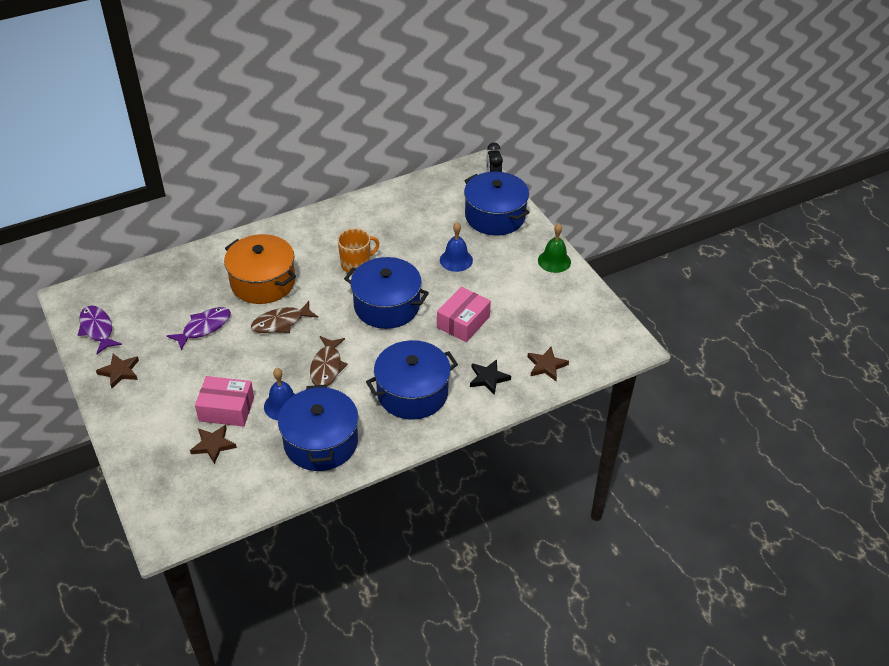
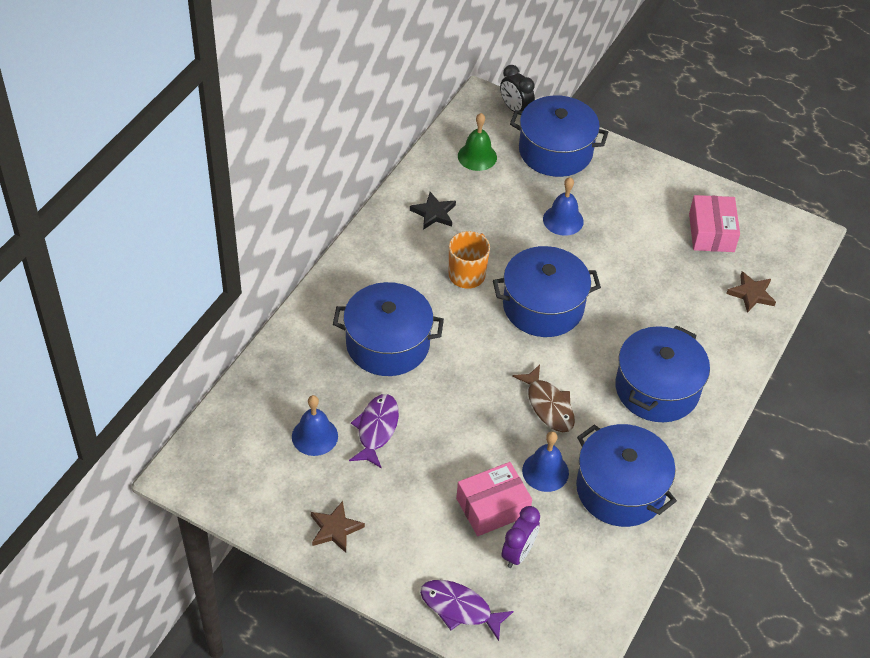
camera: 35 degrees left, 5 degrees up
(97, 329) = (257, 494): purple fish -> purple fish (459, 608)
(164, 313) = (314, 436): none -> blue bell
(213, 445) = (518, 553): brown star -> purple clock
(263, 282) = (388, 344): orange pot -> blue pot
(281, 323) = (453, 381): brown fish -> none
(463, 322) = (634, 287): pink box -> pink box (711, 232)
(488, 378) = (712, 335): black star -> black star (434, 213)
(554, 261) = (658, 176): green bell -> green bell (477, 156)

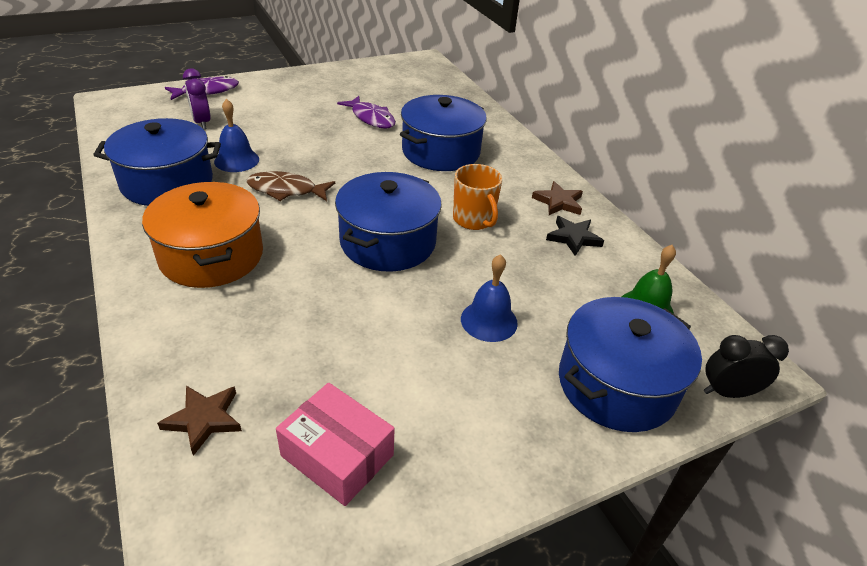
camera: 125 degrees right, 10 degrees down
(314, 436) = (396, 99): blue bell -> none
(335, 529) = (320, 80): brown star -> brown star (558, 202)
(492, 507) = (247, 129): pink box -> none
(657, 389) = (211, 255): blue pot -> orange pot

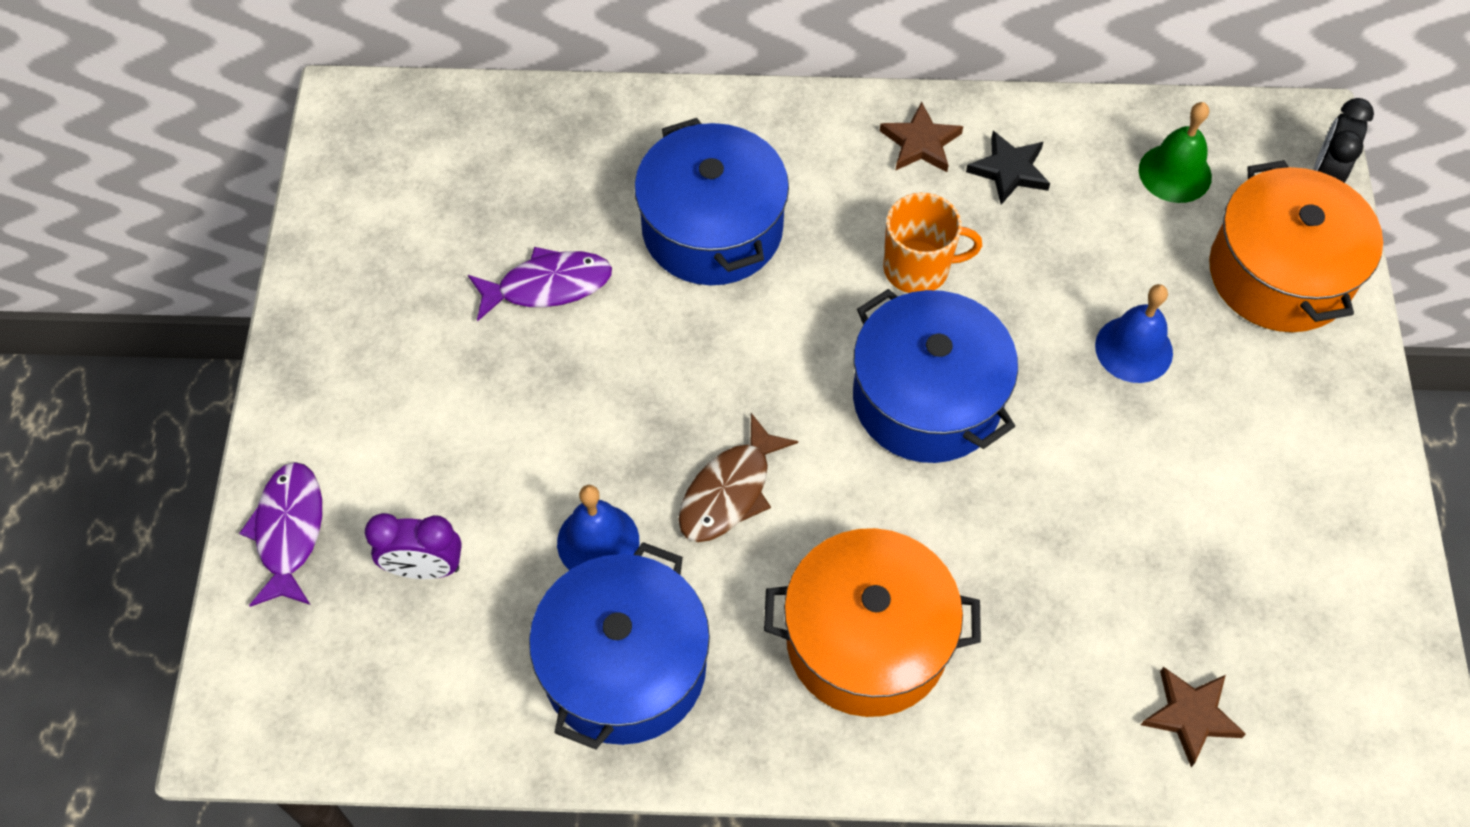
camera: 60 degrees left, 20 degrees up
(337, 455) = (1288, 590): pink box -> none
(616, 384) = (1279, 273): blue pot -> orange pot

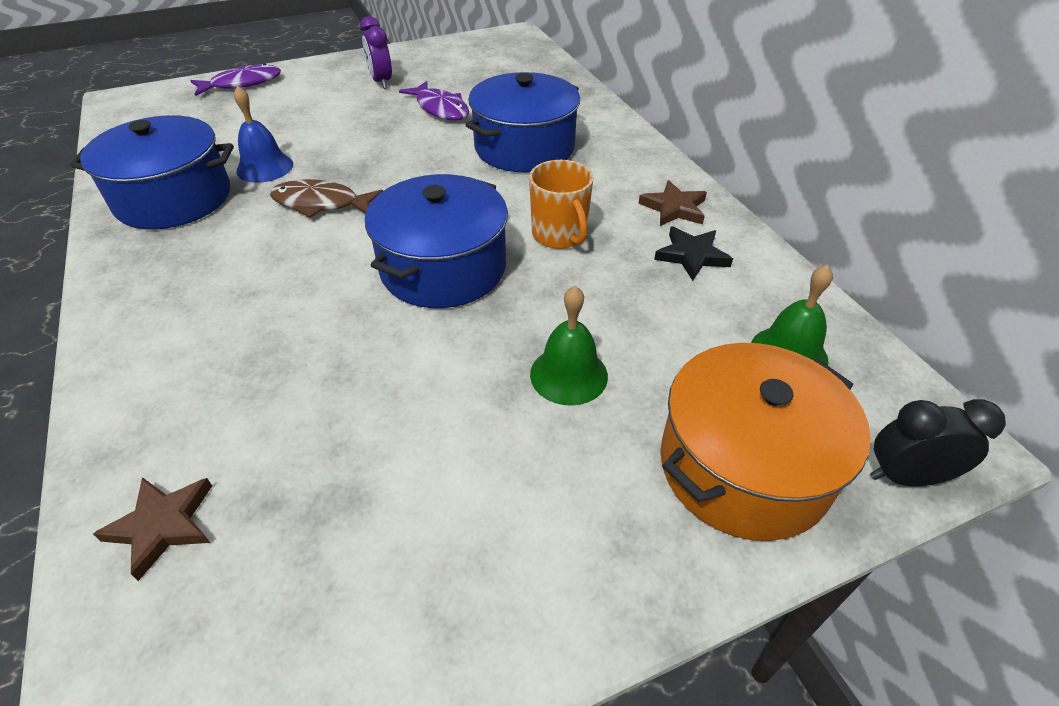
camera: 65 degrees right, 15 degrees down
(425, 568) = (230, 122): purple clock -> purple clock (381, 82)
(867, 640) = (212, 292): orange pot -> none
(1134, 349) = (568, 375): blue bell -> green bell

